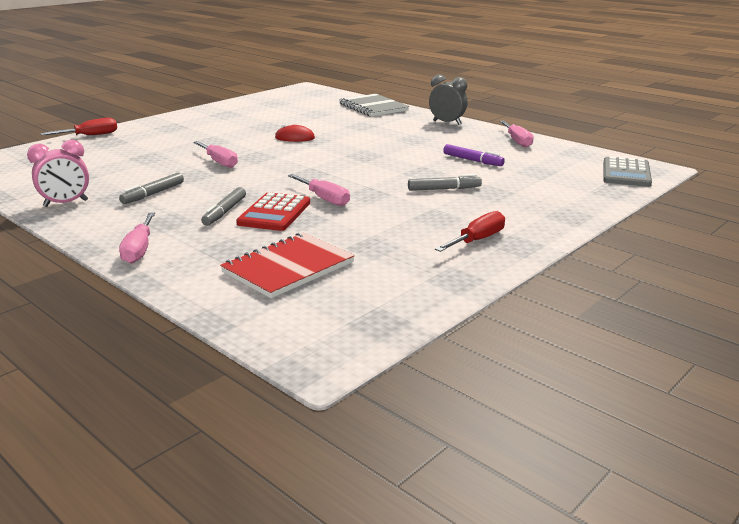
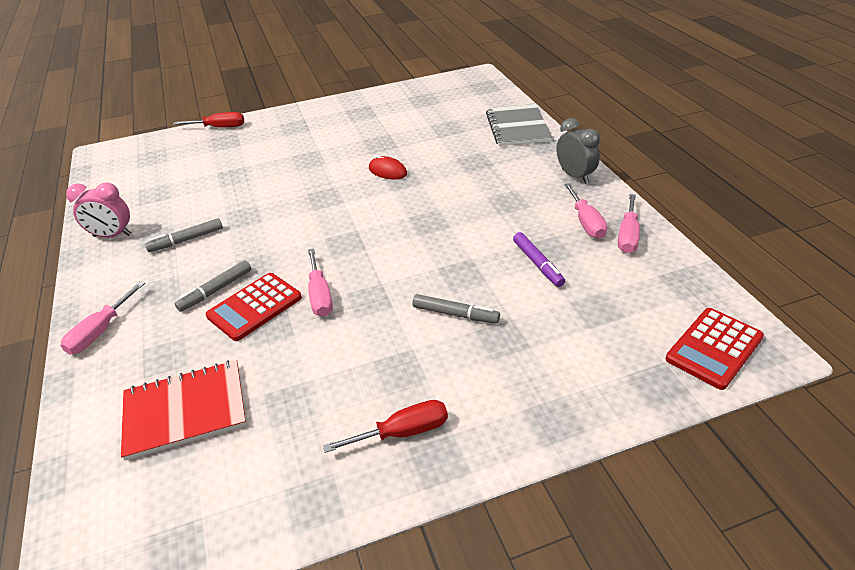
camera: 30 degrees right, 15 degrees up
(219, 162) = (284, 199): pink screwdriver -> pink screwdriver (586, 222)
(626, 173) = (714, 348): grey calculator -> red calculator

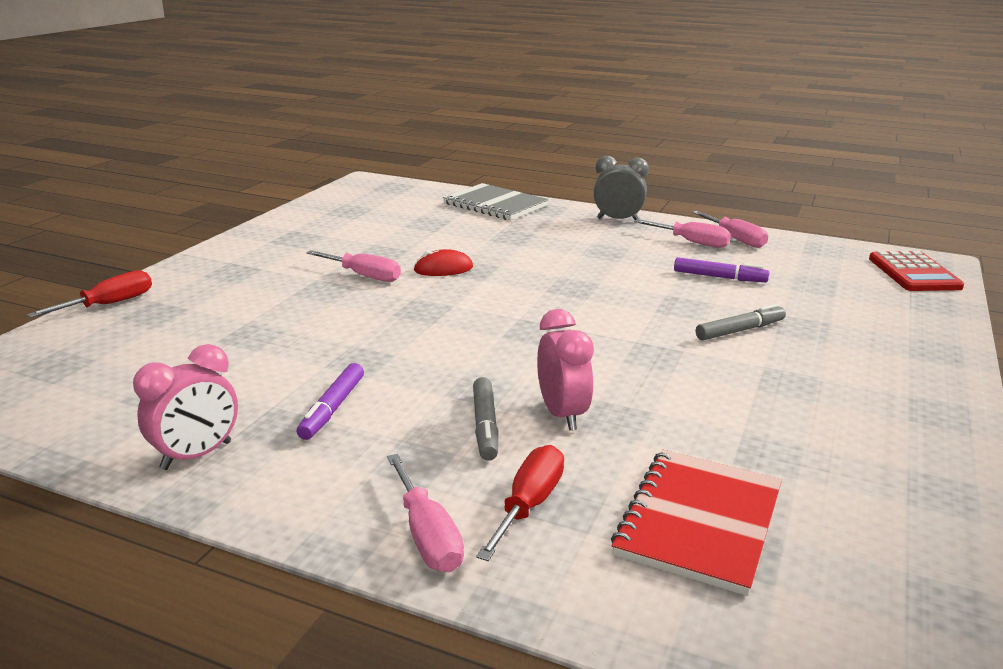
camera: 50 degrees left, 15 degrees down
(186, 240) = (332, 408): grey marker -> purple marker
(254, 307) = (562, 414): red calculator -> pink clock
(320, 295) = (604, 374): pink screwdriver -> pink screwdriver (364, 276)
(403, 432) = (883, 413): red screwdriver -> red screwdriver (529, 505)

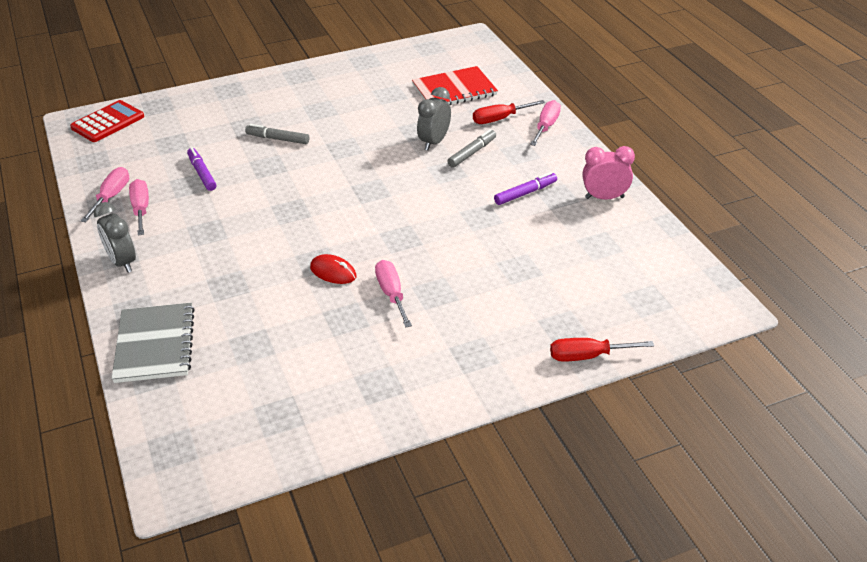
camera: 135 degrees left, 15 degrees up
(562, 414) = (434, 142): pink clock -> grey clock

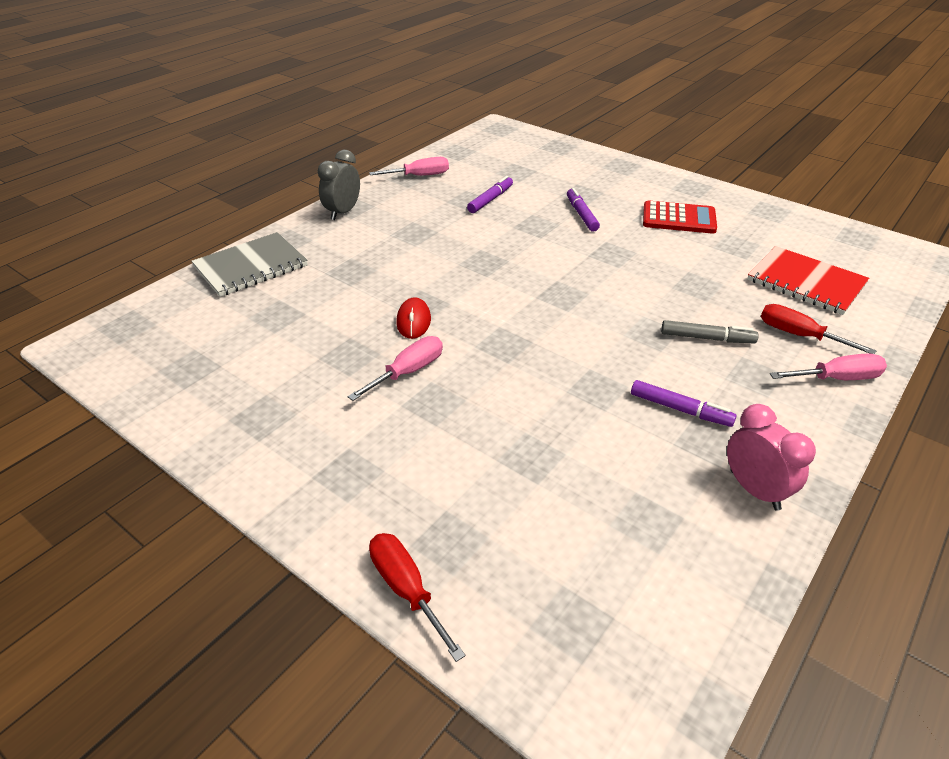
camera: 60 degrees right, 0 degrees up
(108, 122) = (511, 137): red calculator -> red calculator (679, 219)
(141, 209) = (416, 193): pink screwdriver -> none
(277, 139) = (581, 215): grey marker -> purple marker
(434, 142) = (692, 304): grey clock -> none

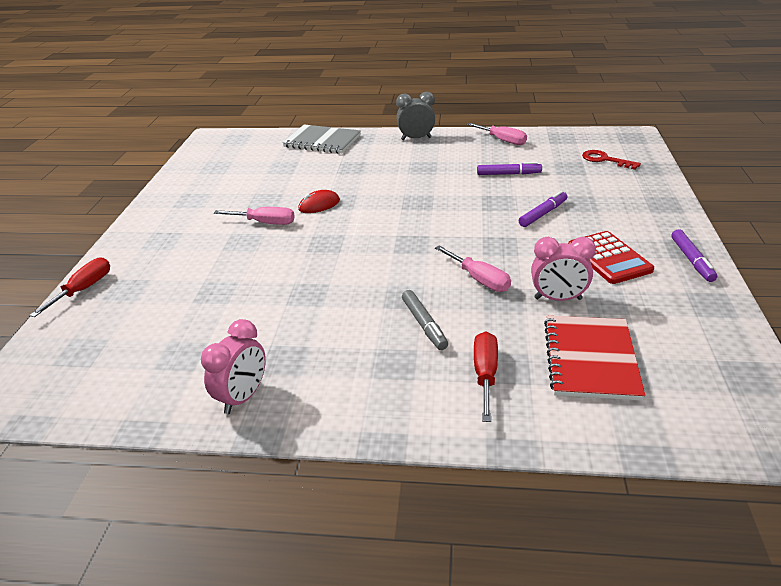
camera: 60 degrees right, 5 degrees down
(523, 154) = (605, 160): none -> red key
(680, 409) = (314, 336): purple marker -> purple marker (692, 260)
(717, 262) = (558, 299): none -> pink clock
(837, 378) = (435, 413): pink screwdriver -> pink screwdriver (479, 279)

